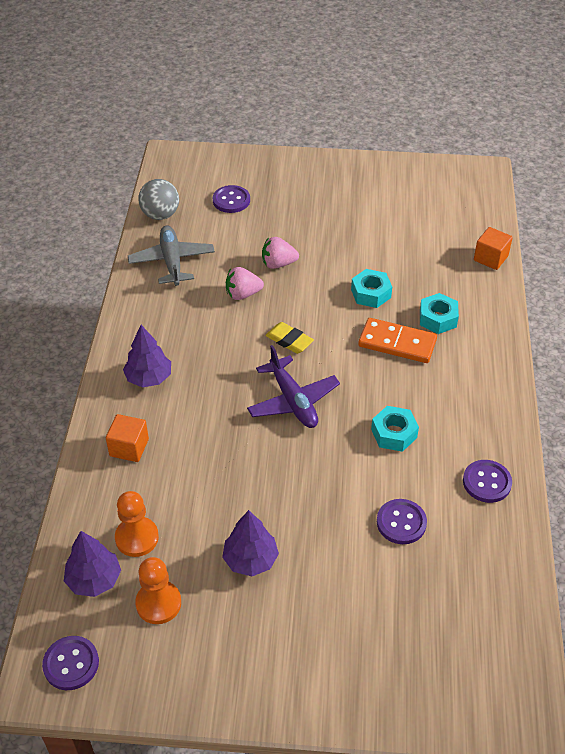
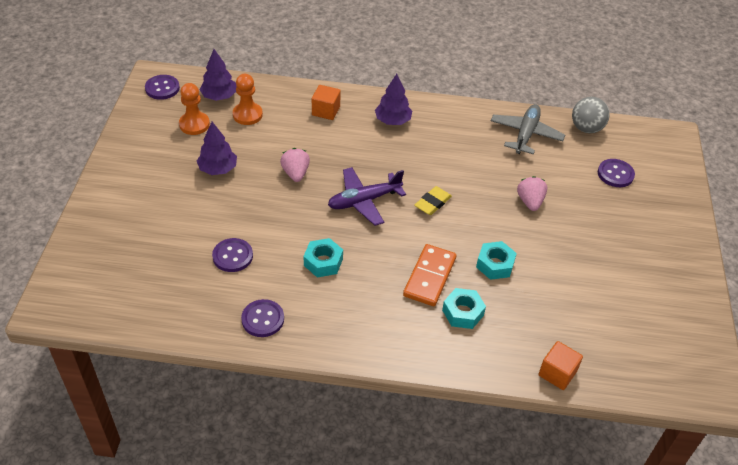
camera: 90 degrees right, 0 degrees up
(172, 262) = (525, 134): grey plane -> grey plane turned 60 degrees counterclockwise
(243, 294) = (488, 176): pink strawberry -> pink strawberry (295, 173)

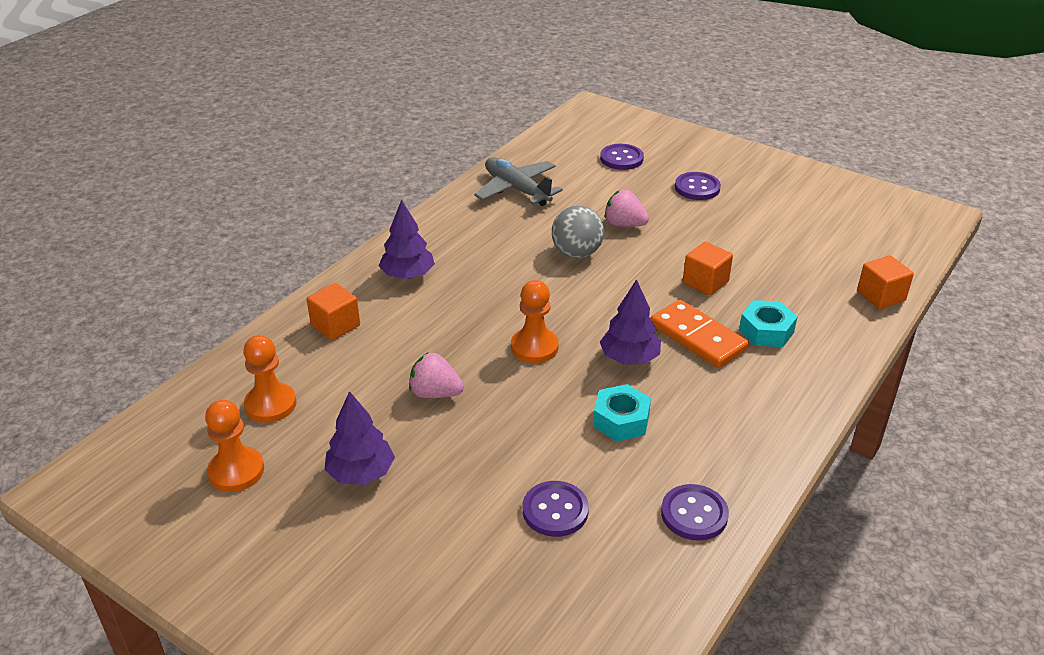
camera: 60 degrees left, 10 degrees down
(162, 88) = (109, 486): purple button -> purple button (697, 188)
(219, 96) = (199, 423): purple tree -> purple tree (629, 358)
(364, 201) = (534, 347): purple plane -> orange pawn
(432, 203) = (578, 293): yellow eraser -> none
(495, 265) = (705, 282): turquoise nut -> orange cube
(586, 128) = (540, 150): grey ball -> grey ball (576, 253)

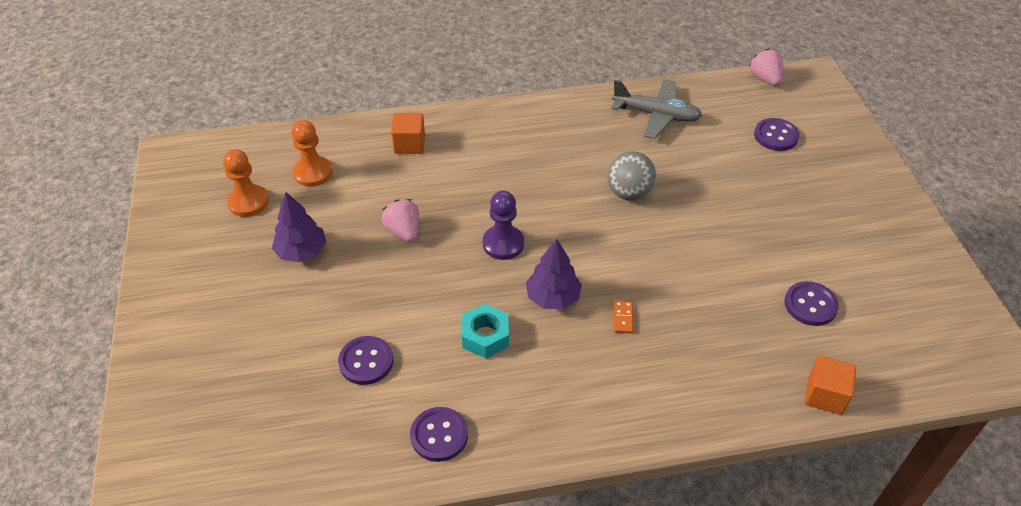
camera: 45 degrees right, 10 degrees up
(408, 275) = (495, 136): purple tree -> none
(517, 190) = (656, 115): grey plane -> grey plane turned 105 degrees clockwise
(534, 347) = (503, 244): orange pawn -> purple pawn
(624, 224) = (697, 193): pink strawberry -> pink strawberry (765, 79)
(697, 188) = (803, 199): purple button -> purple button (810, 305)
(697, 337) = (623, 318): orange domino -> orange domino, size x0.43
(705, 282) = (692, 280): orange cube -> none
(766, 331) = (682, 352): turquoise nut -> none

